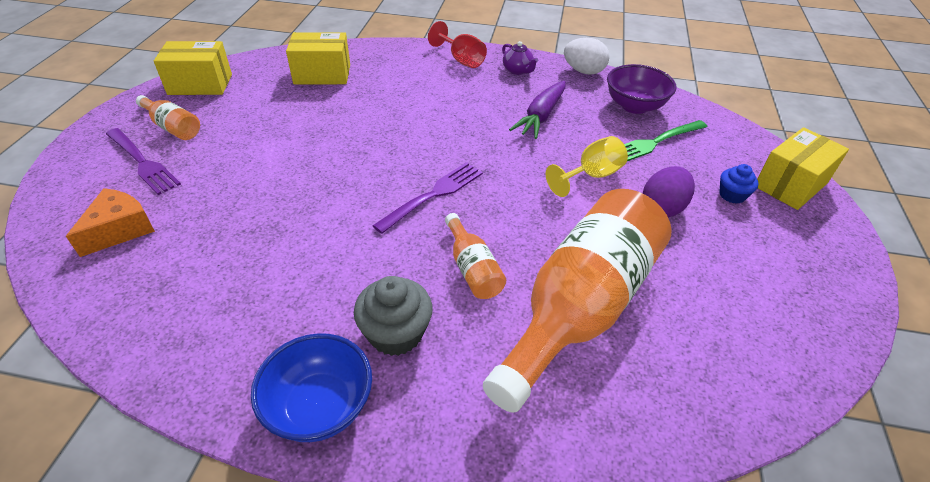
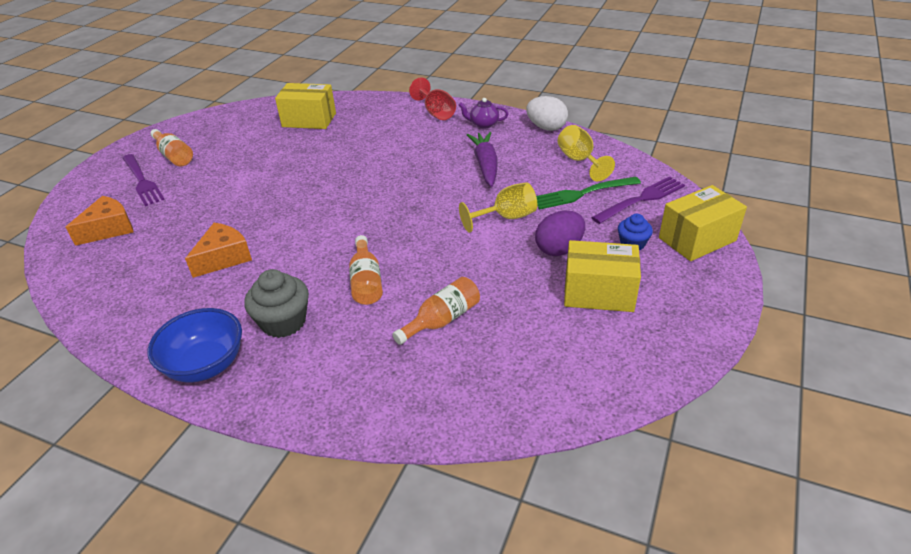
camera: 15 degrees right, 5 degrees down
(200, 84) = (207, 123): yellow box -> yellow box (598, 293)
(286, 255) = (224, 258): none -> orange cheese
(433, 195) = (360, 222): purple fork -> purple fork (641, 199)
(517, 70) = (483, 124): purple teapot -> purple teapot turned 120 degrees clockwise
(541, 116) = (485, 165): purple carrot -> purple carrot turned 135 degrees clockwise
(579, 308) = (442, 320): orange bottle -> orange bottle, size x0.44
(634, 106) = (579, 161): purple bowl -> yellow goblet

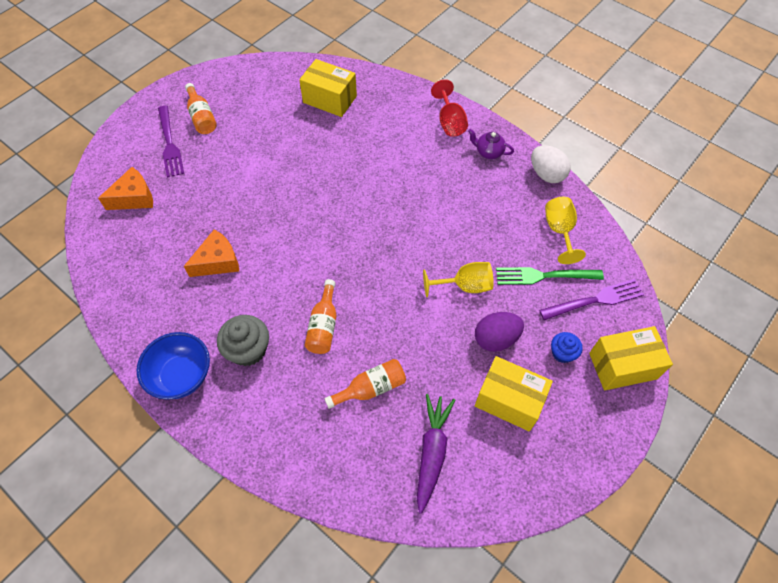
camera: 15 degrees right, 20 degrees up
(485, 165) = (470, 211): purple carrot -> purple carrot (432, 452)

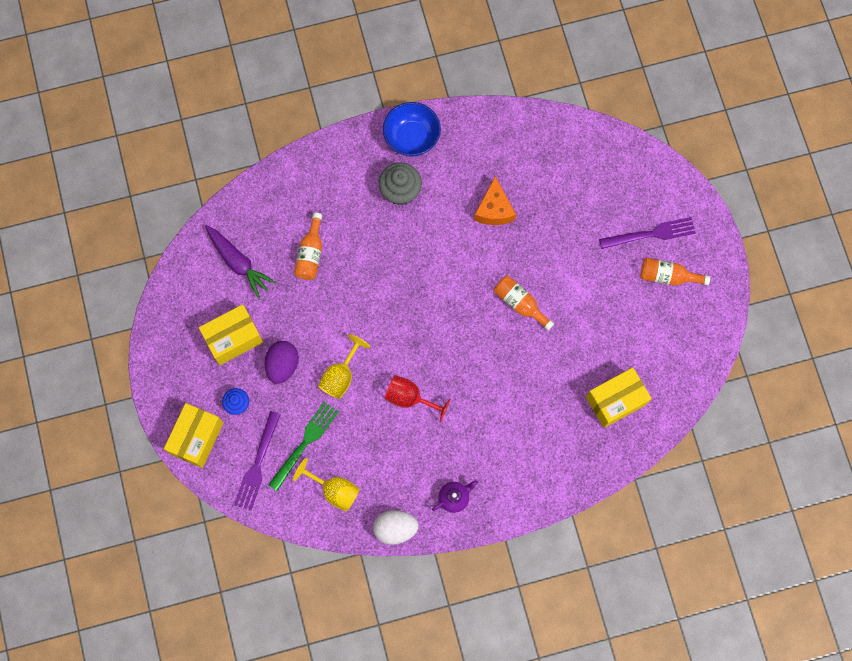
camera: 125 degrees right, 15 degrees up
(134, 198) = (605, 178): orange cheese -> none
(170, 144) = (651, 234): purple fork -> purple fork turned 150 degrees clockwise
(324, 325) = (382, 252): orange bottle -> orange bottle (520, 304)
(449, 122) = (513, 490): red goblet -> red goblet (410, 398)

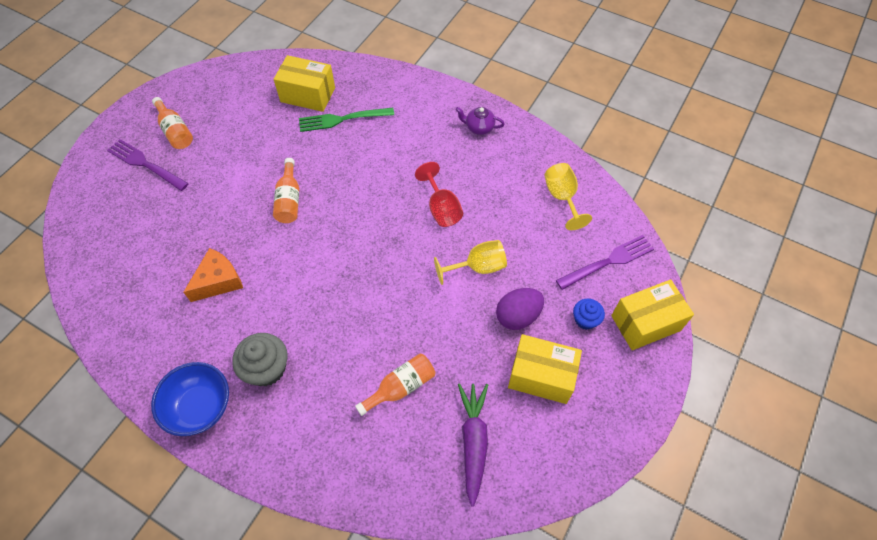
camera: 135 degrees left, 15 degrees down
(305, 443) = (554, 245): green fork -> green fork (342, 119)
(395, 528) = (540, 142): white egg -> none

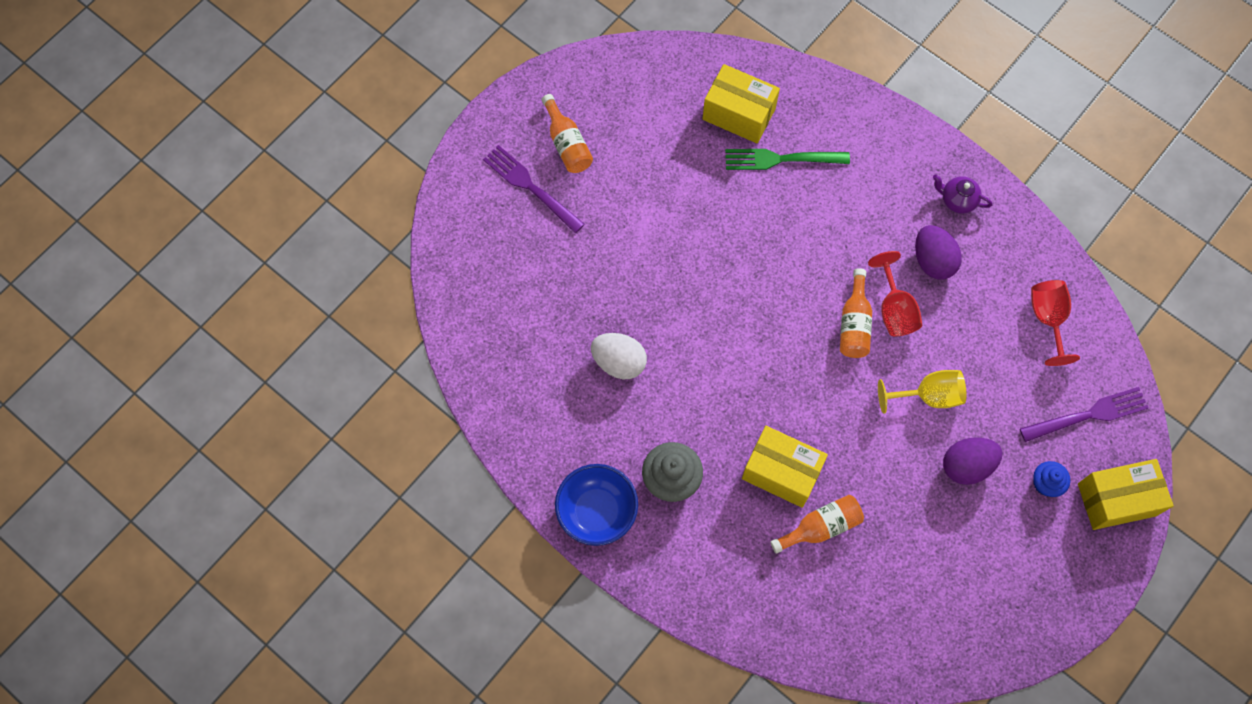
camera: 10 degrees right, 10 degrees up
(218, 281) = (619, 362): orange cheese -> white egg
(289, 200) = (707, 267): orange bottle -> orange bottle (854, 323)
(466, 170) = (932, 261): none -> purple egg
(473, 442) = (894, 602): purple carrot -> none
(541, 376) = (982, 542): yellow box -> yellow box (781, 472)
(562, 198) = (1048, 319): yellow goblet -> red goblet

